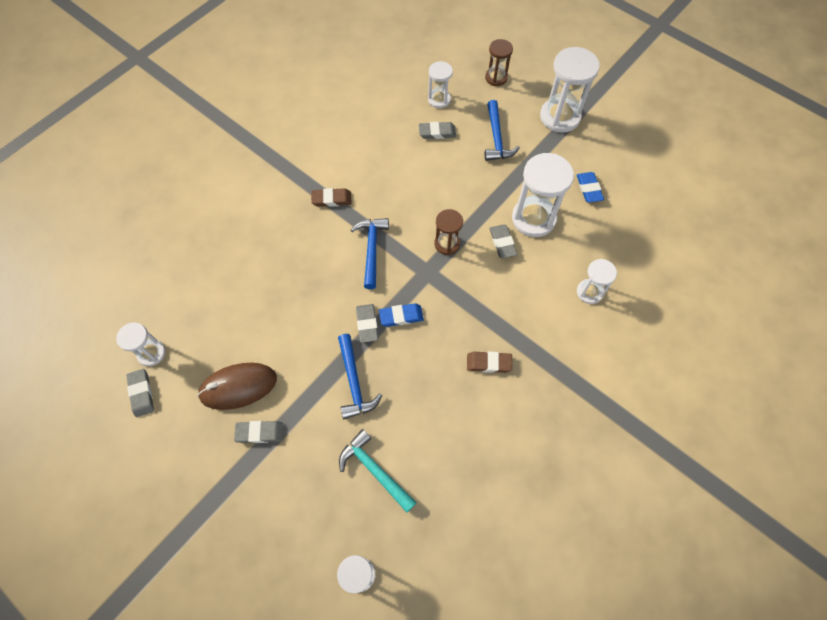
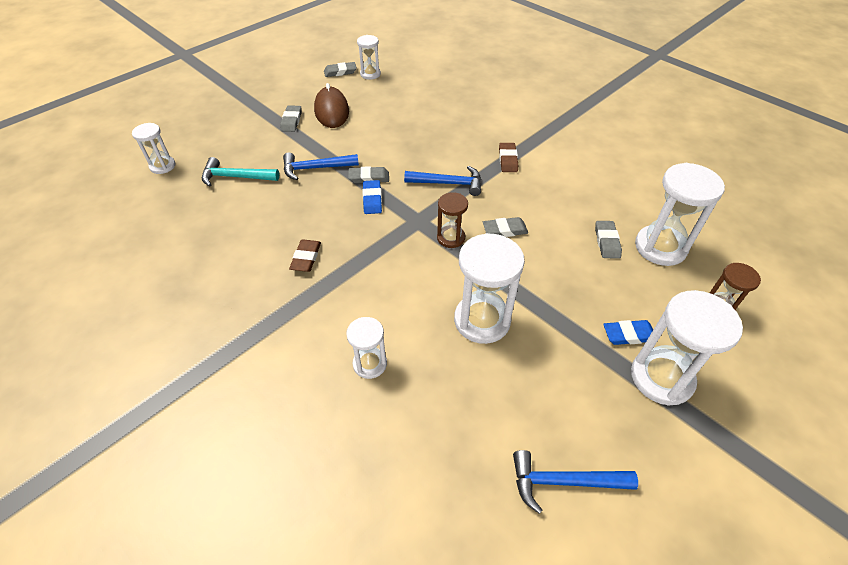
camera: 95 degrees right, 15 degrees down
(375, 470) = (236, 177): turquoise hammer -> turquoise hammer turned 135 degrees counterclockwise
(439, 99) = (660, 247): white hourglass -> white hourglass, size x1.76
(496, 138) = (607, 297): blue hammer -> blue hammer (563, 481)
(502, 243) = (449, 285): grey eraser -> grey eraser (504, 230)
(589, 189) = (531, 393): blue eraser -> blue eraser (629, 334)

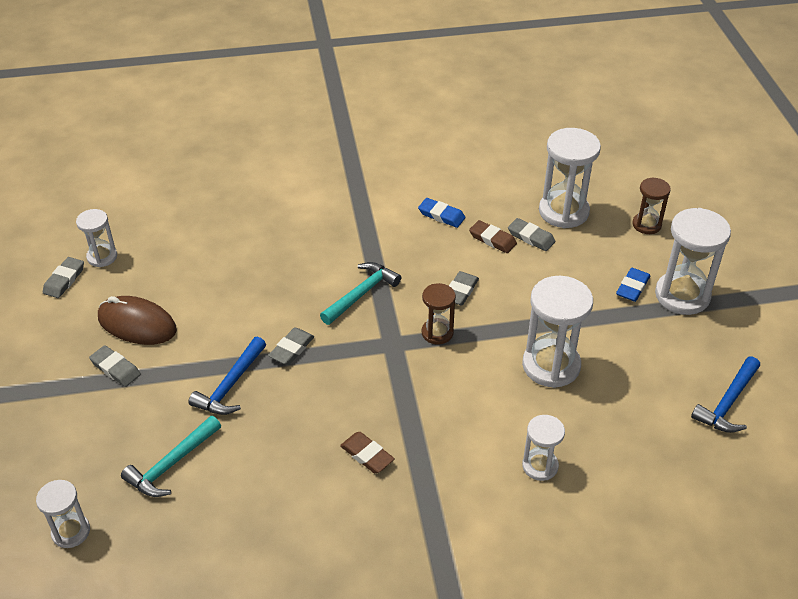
camera: 55 degrees left, 5 degrees down
(372, 199) = (328, 362): blue eraser -> blue eraser (441, 215)
(448, 183) = (361, 294): blue hammer -> turquoise hammer
(508, 160) = (369, 234): brown eraser -> brown eraser (492, 239)

